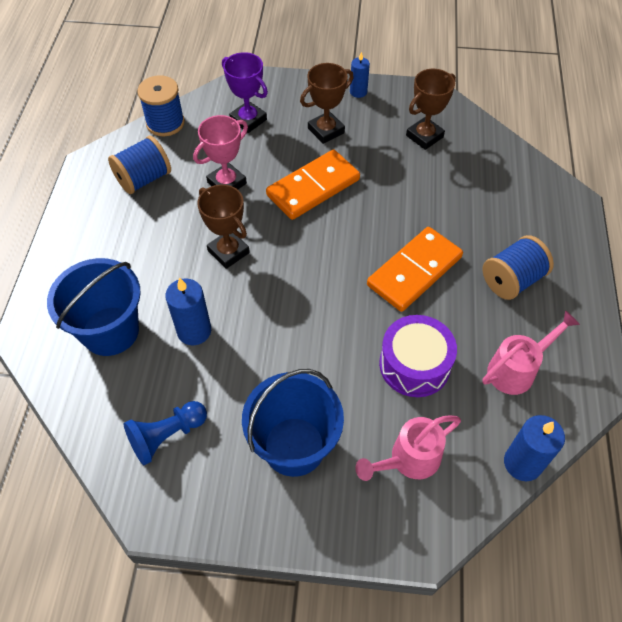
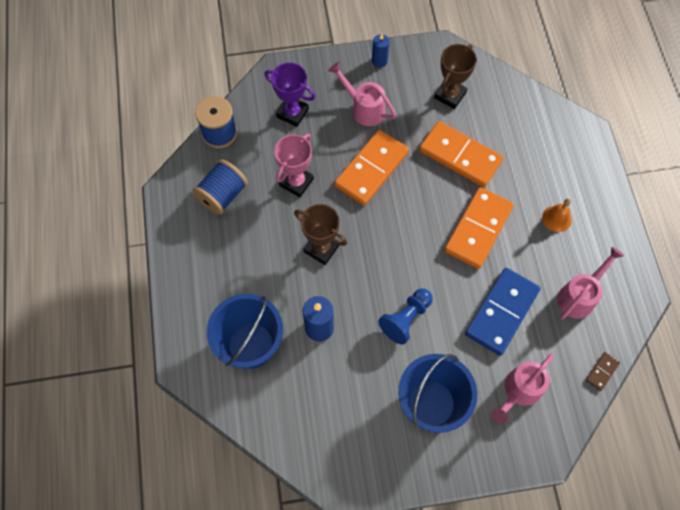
camera: 15 degrees left, 10 degrees up
(167, 436) = (331, 422): blue pawn -> blue pawn (406, 319)
(326, 130) = (364, 108): brown trophy -> pink watering can
(414, 365) = (501, 312): purple drum -> blue domino
(417, 195) = (460, 156): none -> orange domino
(512, 280) = (556, 218): blue spool -> orange bell
(522, 463) = (602, 371): blue candle -> brown domino

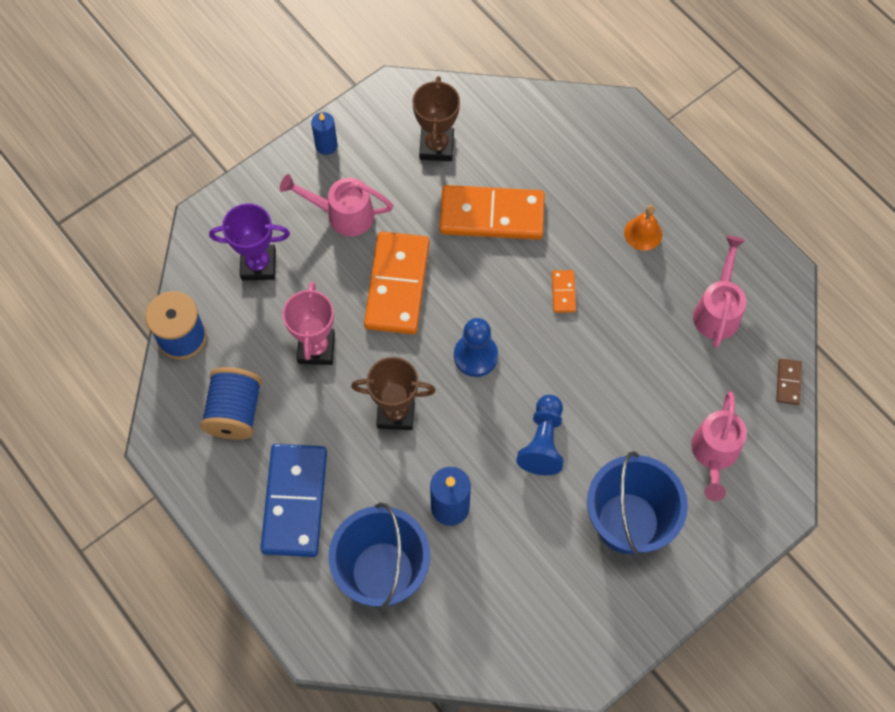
camera: 30 degrees left, 0 degrees up
(395, 240) = (475, 356): none -> blue pawn
(478, 229) = (563, 292): orange domino -> orange domino, size x0.43
(501, 312) = (644, 375): blue domino -> blue domino (294, 501)

